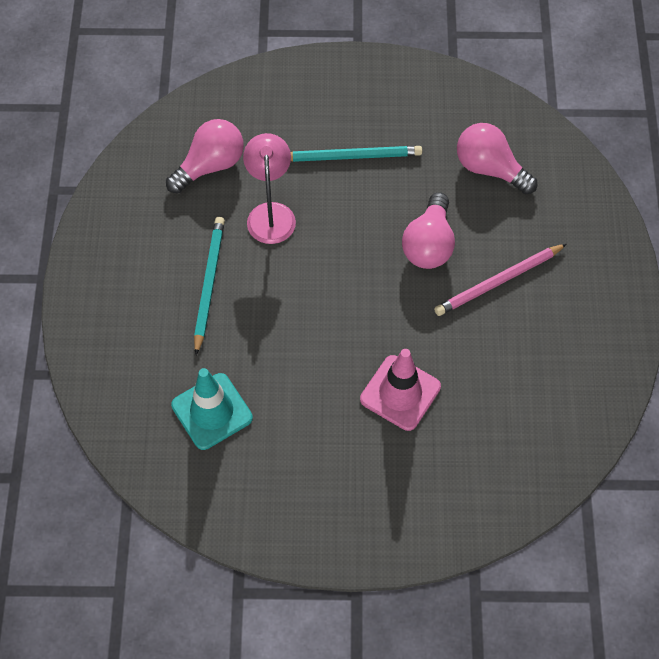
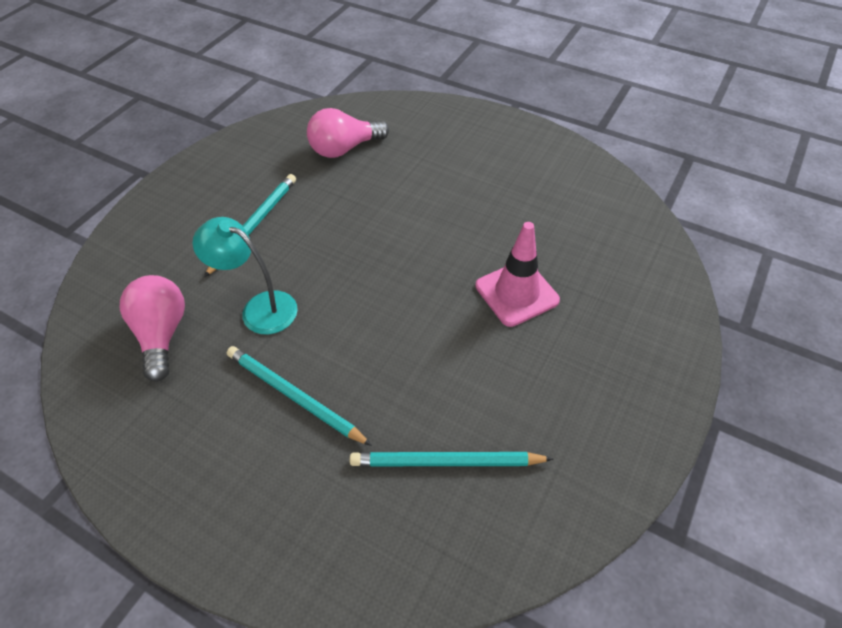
camera: 60 degrees left, 10 degrees down
(212, 411) = (446, 462): turquoise traffic cone -> turquoise pencil
(271, 213) = (259, 308): pink lamp -> turquoise lamp
(429, 244) = (383, 212): pink light bulb -> none
(498, 282) = (450, 186): pink pencil -> none

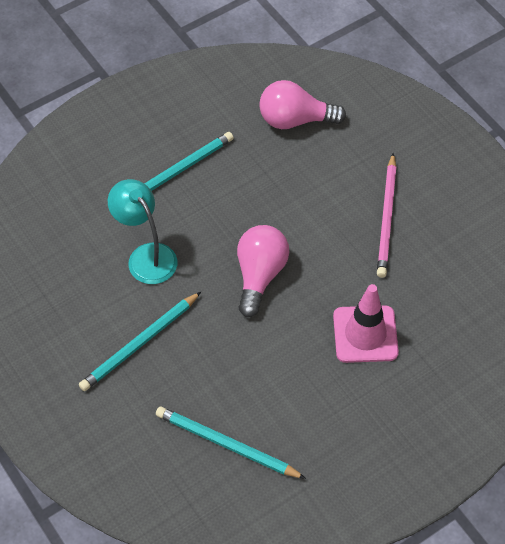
camera: 25 degrees right, 5 degrees up
(162, 334) = (62, 247): pink light bulb -> pink light bulb (260, 275)
(294, 396) = (140, 344): turquoise pencil -> turquoise pencil turned 105 degrees counterclockwise
(472, 193) = (387, 218): none -> pink pencil

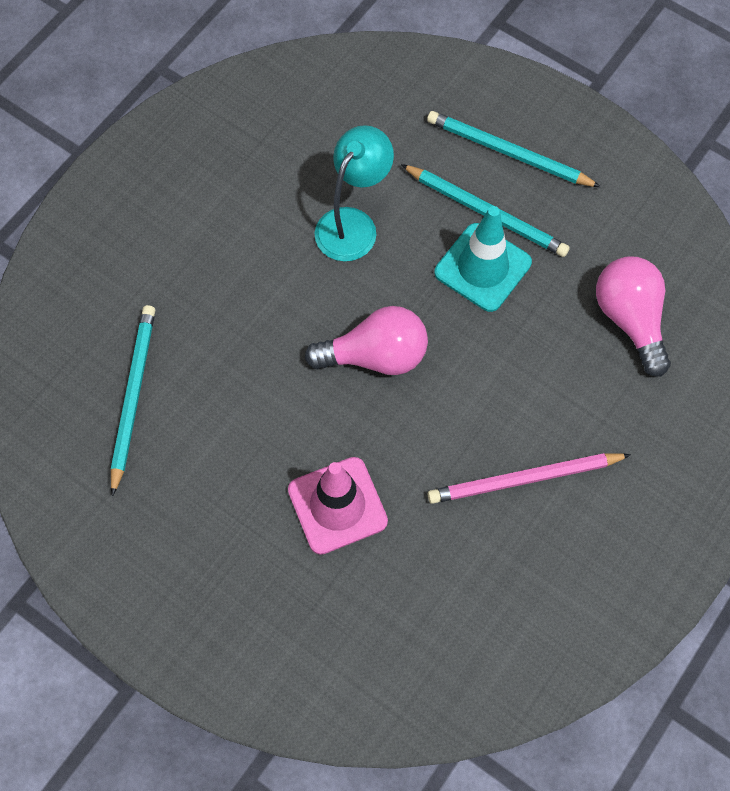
camera: 70 degrees right, 10 degrees up
(140, 344) = (232, 260): turquoise pencil -> turquoise pencil (508, 153)
(219, 188) = (482, 267): none -> turquoise traffic cone

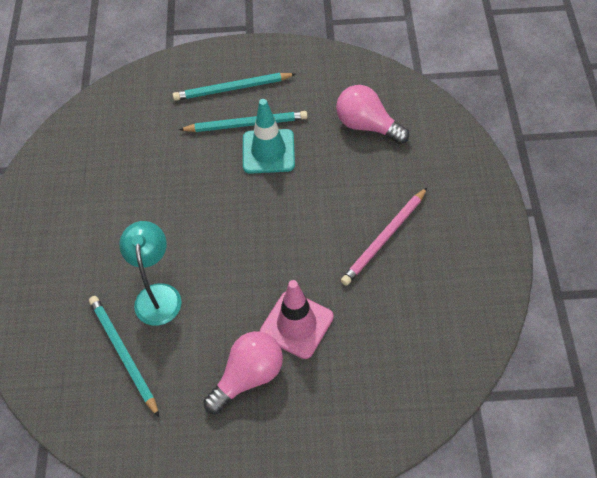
camera: 35 degrees left, 10 degrees down
(353, 224) = (177, 176): turquoise lamp -> turquoise lamp (158, 295)
(375, 356) = (249, 233): pink light bulb -> pink light bulb (248, 377)

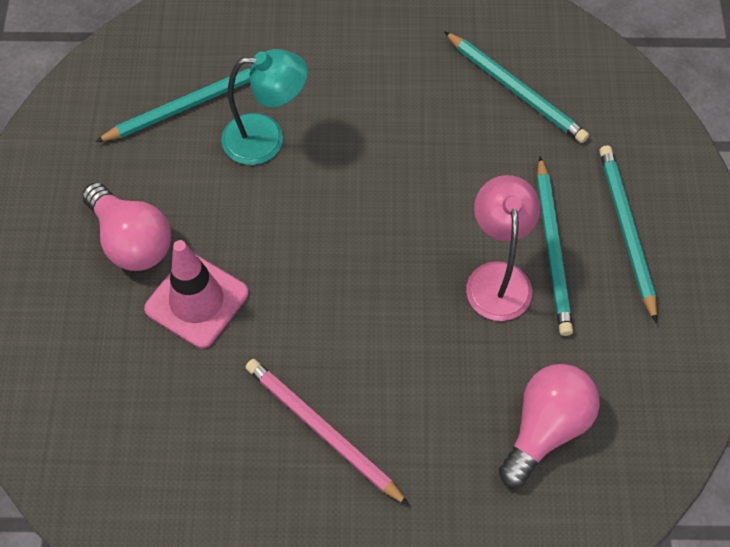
camera: 90 degrees right, 5 degrees up
(122, 145) = (516, 90): none -> turquoise pencil
(268, 151) = (497, 277): turquoise traffic cone -> pink lamp

